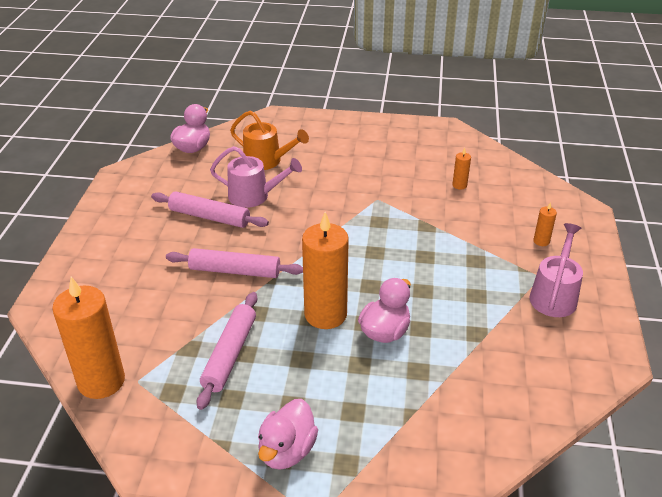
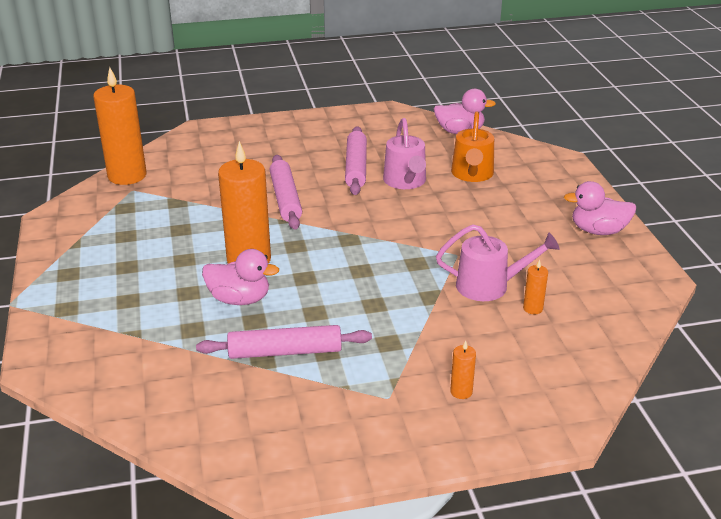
camera: 70 degrees right, 5 degrees down
(230, 354) = (176, 223): pink rolling pin -> pink rolling pin (285, 352)
(287, 451) = (75, 275): pink duck -> pink duck (598, 231)
(554, 295) = (357, 414): pink watering can -> pink watering can (489, 286)

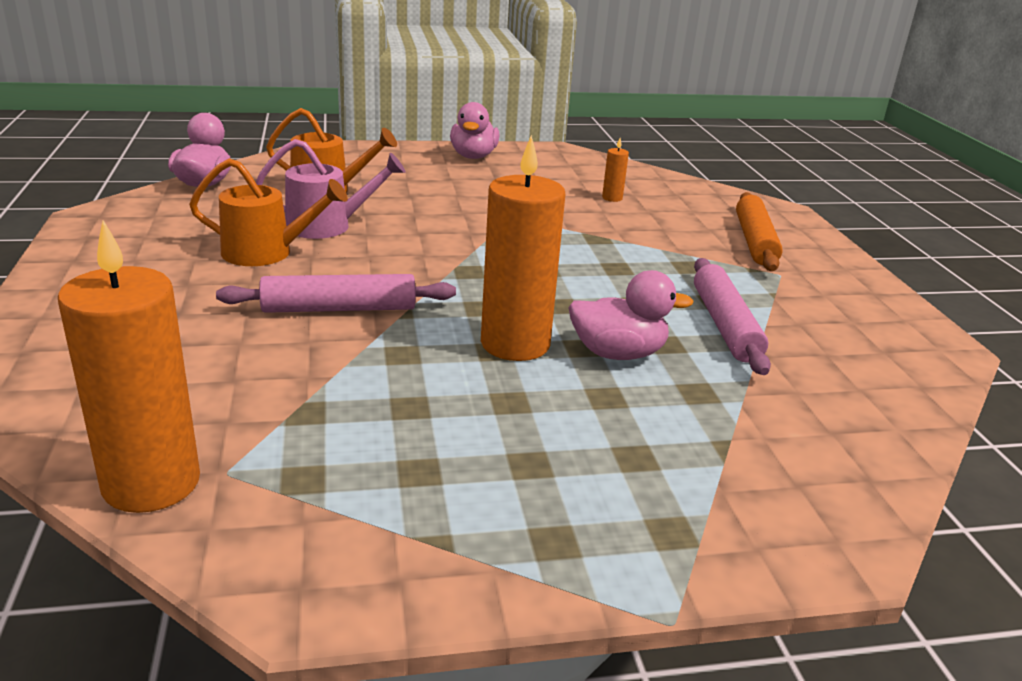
camera: 90 degrees left, 5 degrees down
(239, 299) = (618, 353): pink duck -> pink duck turned 75 degrees clockwise
(356, 167) = (266, 252): pink rolling pin -> orange watering can
(461, 392) = (754, 241): orange candle -> orange rolling pin
(489, 286) = (574, 210): pink watering can -> none

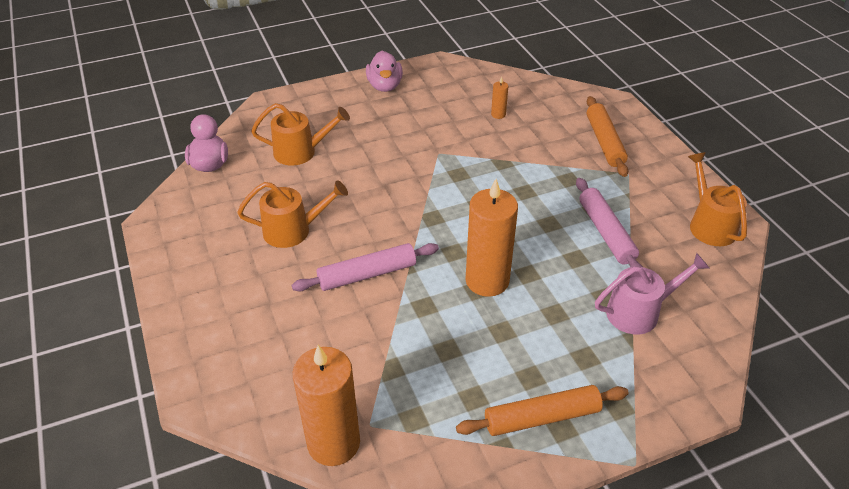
camera: 10 degrees left, 15 degrees up
(327, 226) = (319, 192): pink watering can -> pink watering can (639, 312)
(525, 519) = (542, 417): none -> orange rolling pin
(618, 353) = (550, 274): pink duck -> none
(897, 343) = (709, 225): none -> orange watering can

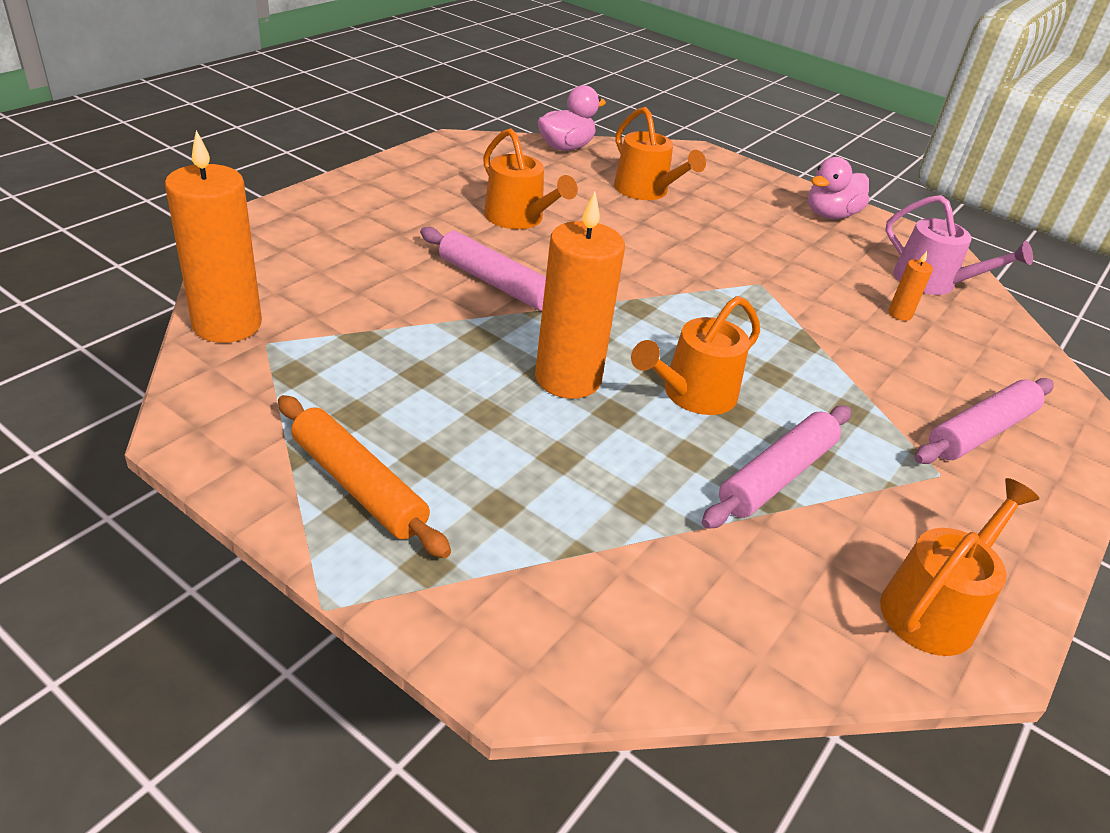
camera: 55 degrees right, 5 degrees down
(527, 233) = (693, 394): none -> orange watering can
(604, 142) = (980, 431): orange rolling pin -> pink rolling pin
(639, 312) = (639, 550): pink watering can -> pink watering can (932, 282)

